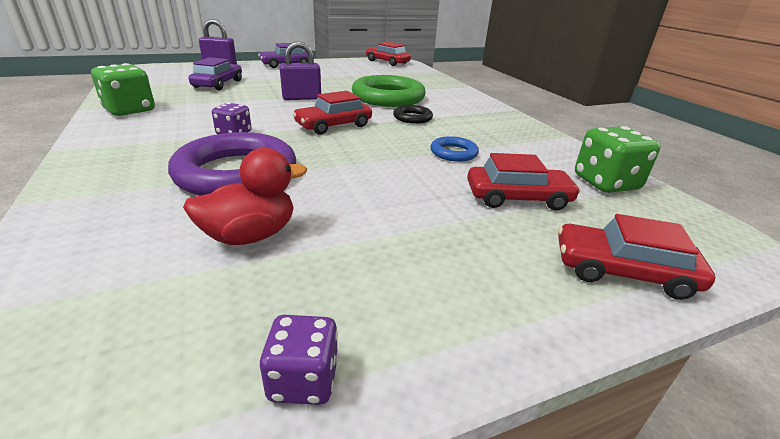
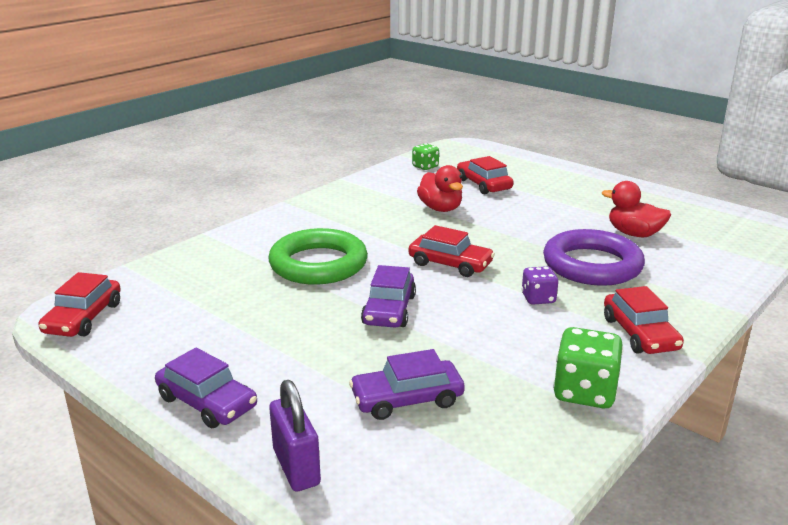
camera: 115 degrees left, 5 degrees down
(301, 98) = (389, 310): purple padlock -> purple car
(303, 380) = (671, 199): purple dice -> none
(412, 118) = (376, 237): black ring -> none
(453, 153) = (440, 208): blue ring -> red duck
(605, 183) = (425, 167): green dice -> green dice, size x0.61
(622, 271) = (523, 162): red car -> red car (639, 334)

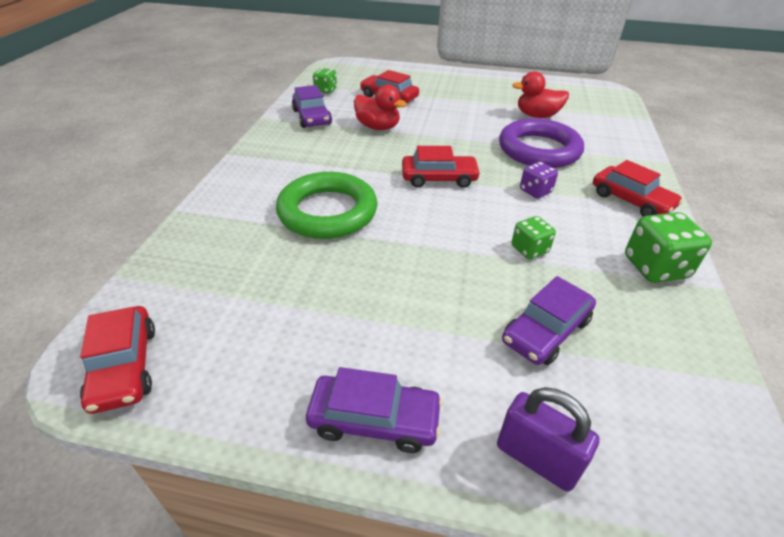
camera: 30 degrees left, 15 degrees up
(389, 310) = (437, 240): purple car -> purple car (311, 117)
(469, 340) = (529, 249): none -> green dice

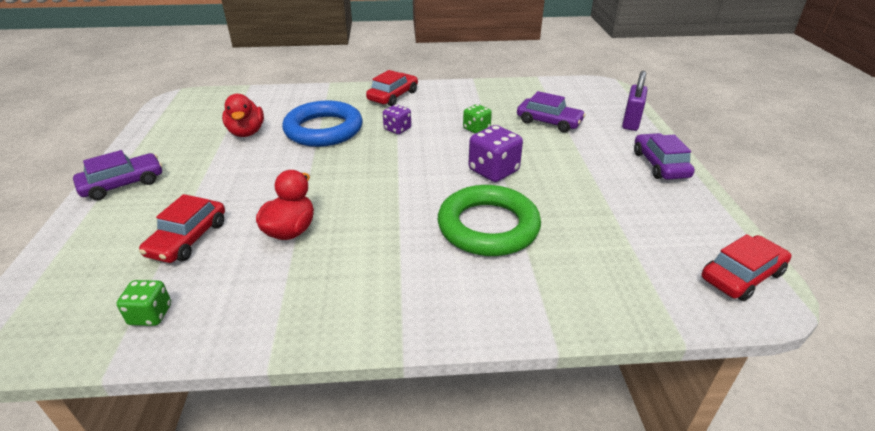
camera: 105 degrees left, 5 degrees down
(311, 117) = (265, 301): purple car -> purple car (123, 184)
(422, 238) = (493, 171): none -> purple dice
(439, 178) = (397, 174): red car -> none
(539, 150) = (323, 129): purple ring -> blue ring
(655, 267) = (466, 92): green dice -> none

